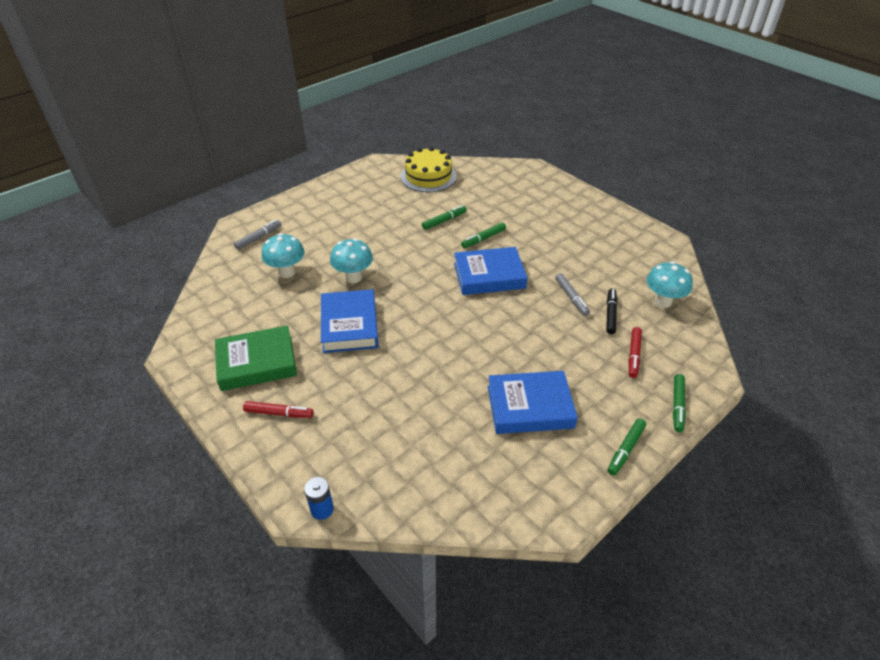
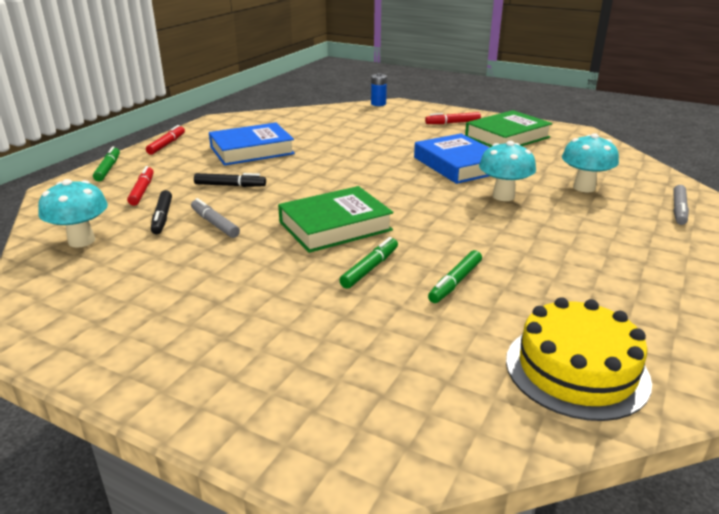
camera: 160 degrees right, 15 degrees down
(489, 276) = (335, 226): blue book -> green book
(557, 344) = (230, 185): none -> black marker
(626, 449) = (166, 144): green marker -> red marker

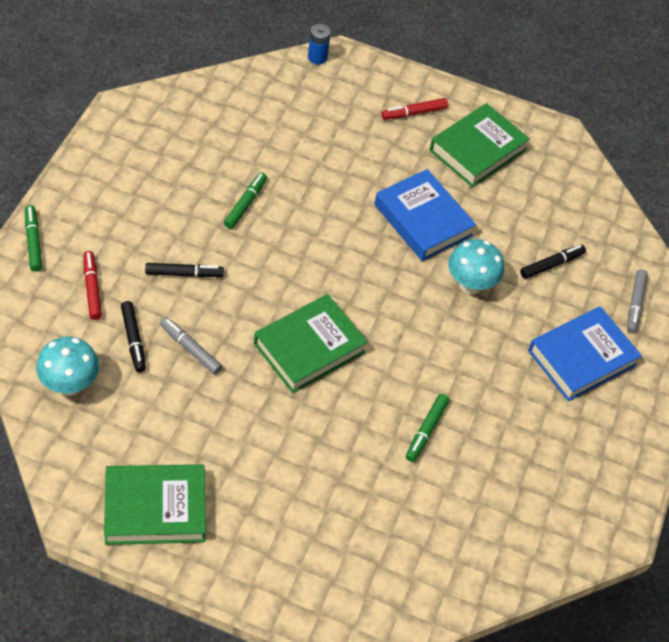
camera: 15 degrees left, 25 degrees up
(113, 330) = (155, 508): none -> green book
(166, 144) = (79, 180): red marker -> none
(252, 150) = (186, 192): blue book -> blue book (581, 358)
(370, 268) = (351, 414): green marker -> green marker (245, 204)
(576, 370) = (516, 530): yellow cake -> none
(584, 188) = (551, 265): turquoise mushroom -> black marker

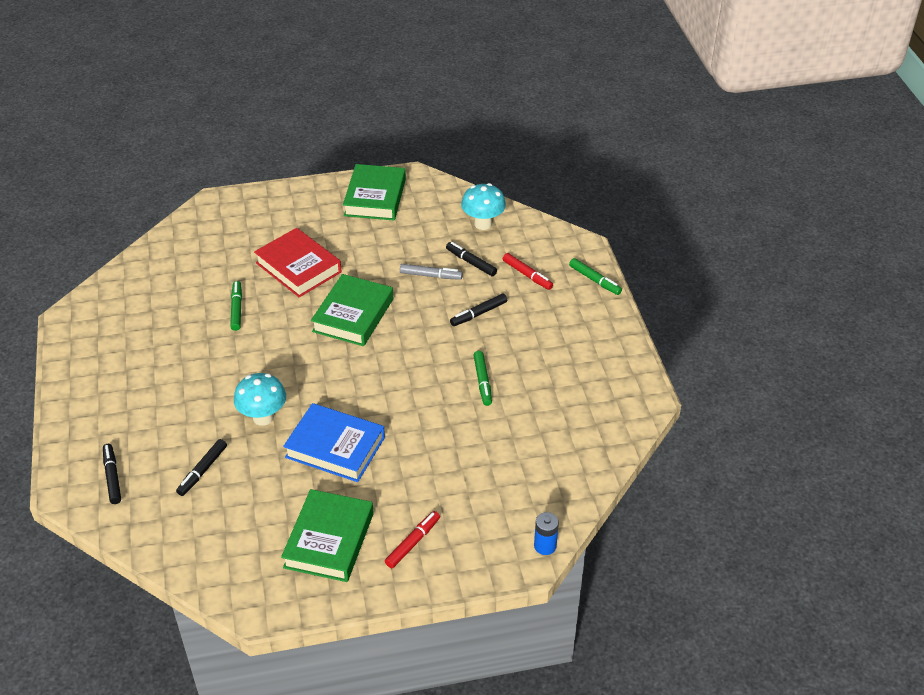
camera: 155 degrees right, 10 degrees down
(155, 508) = (375, 197): green book -> green book turned 45 degrees counterclockwise
(323, 449) = (298, 267): none -> red book
(581, 358) = (142, 411): blue book -> none
(635, 304) = (112, 477): grey marker -> black marker

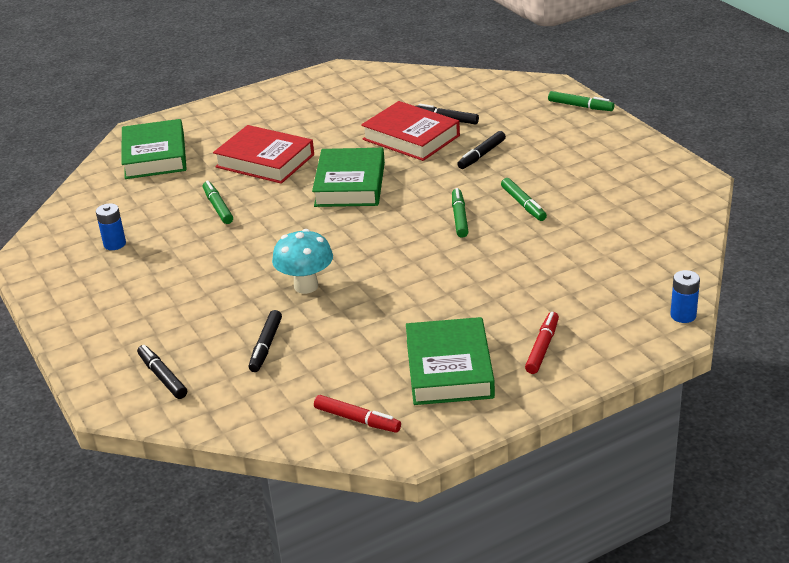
camera: 15 degrees left, 10 degrees down
(139, 325) = (114, 244): none -> blue battery
(335, 447) = (403, 291): blue book -> none
(375, 197) = (311, 92): green book -> green book (155, 156)
(422, 380) = (459, 218): none -> green marker
(430, 275) = (411, 137): grey marker -> red book
(483, 224) = (437, 89): turquoise mushroom -> none
(527, 275) = (510, 116): red marker -> red marker (357, 419)

